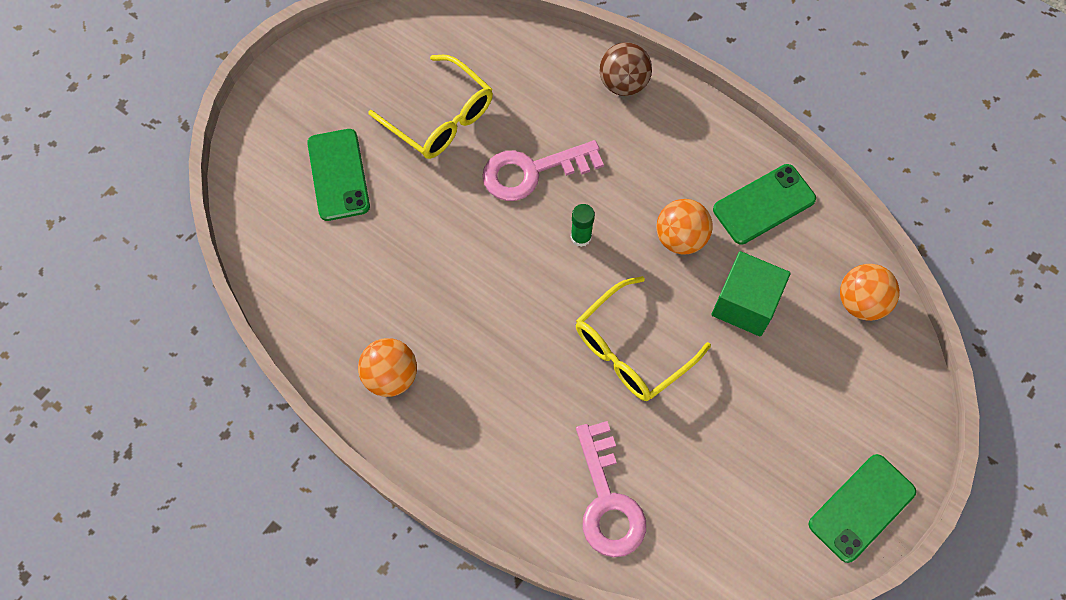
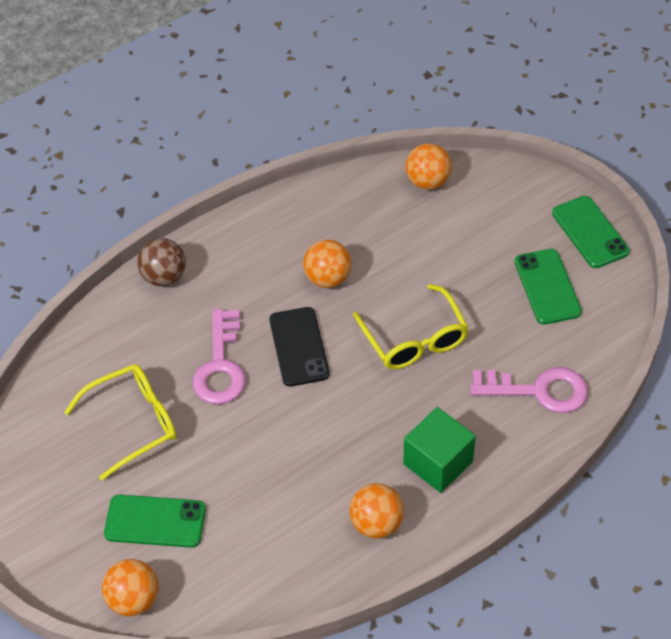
camera: 70 degrees left, 15 degrees down
(253, 186) = (134, 599): none -> orange ball
(581, 237) = (299, 347): green glue stick -> black phone
(745, 304) = (402, 253): green cube -> green cube (438, 462)
(764, 204) = (320, 215): green phone -> green phone (547, 287)

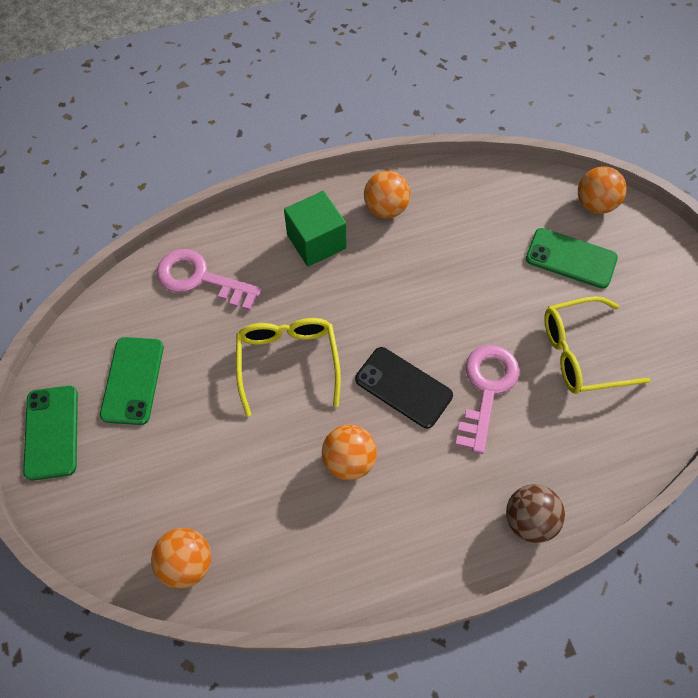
camera: 165 degrees left, 10 degrees up
(299, 347) = (403, 387): black phone -> black phone turned 60 degrees counterclockwise

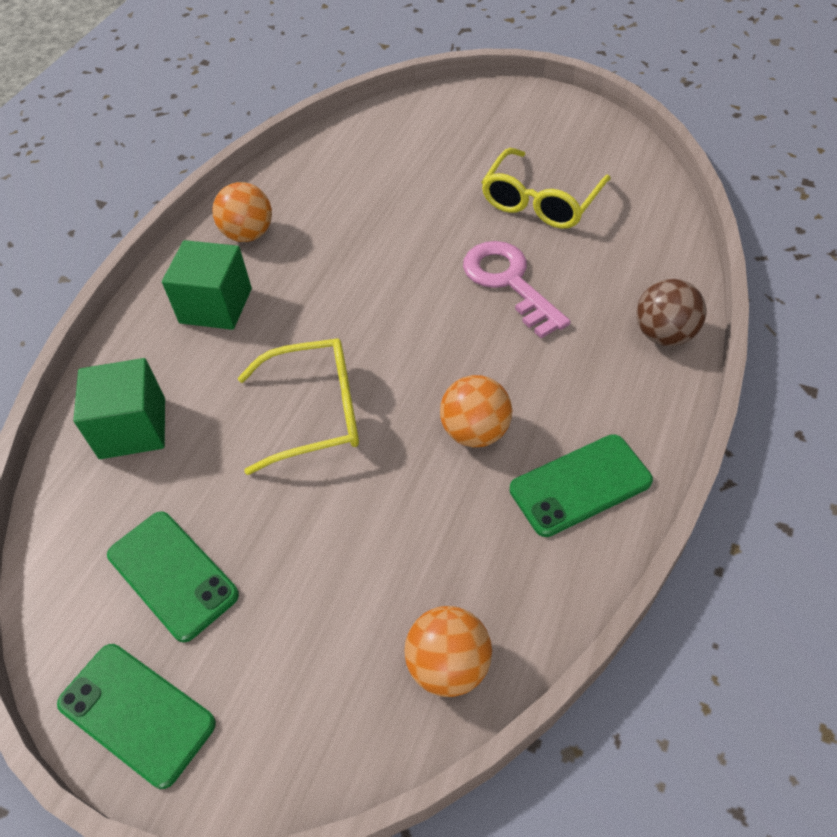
camera: 45 degrees left, 10 degrees down
(200, 279) = (133, 428): pink key -> green cube
(288, 362) = (315, 413): yellow glasses -> yellow glasses turned 135 degrees clockwise
(403, 387) = (443, 339): black phone -> none
(571, 258) = (447, 152): green phone -> green phone (580, 485)
(595, 204) = (415, 108): orange ball -> none

